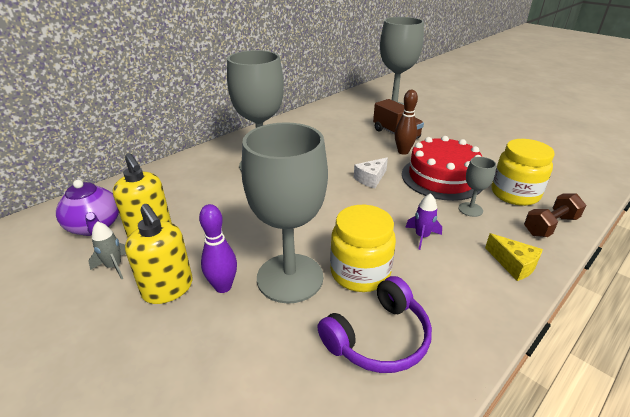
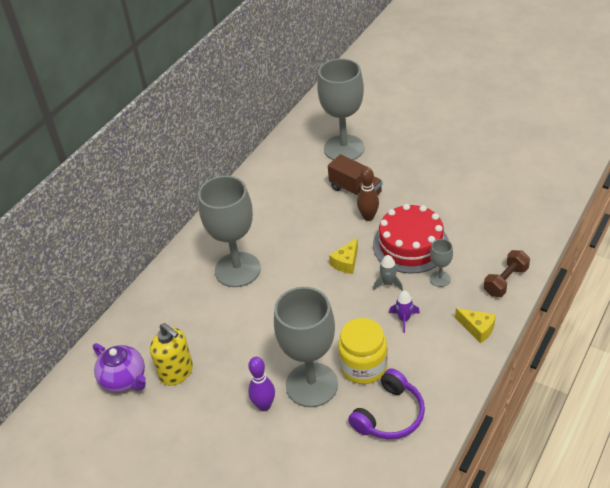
camera: 10 degrees left, 10 degrees up
(114, 266) = (168, 411): grey rocket -> grey rocket (388, 283)
(168, 289) = (223, 418): yellow soap dispenser -> none
(371, 179) = (346, 262): white cheese -> yellow cheese
(515, 194) = (476, 250): yellow jar -> none

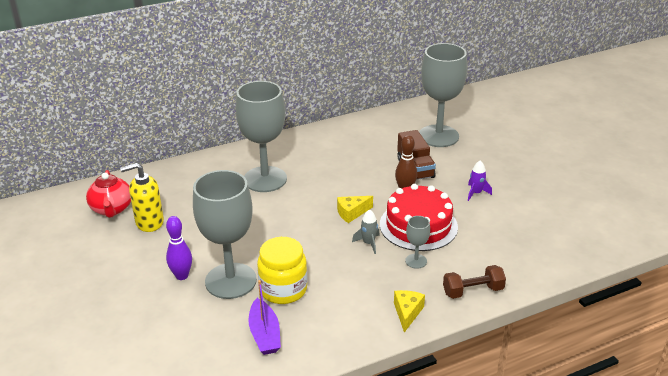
camera: 30 degrees right, 10 degrees down
(124, 379) = (112, 209): purple teapot -> red teapot
(176, 372) = (149, 222): yellow soap dispenser -> yellow soap dispenser turned 90 degrees clockwise
(390, 415) = (265, 334): purple headphones -> purple boat
(404, 319) = (353, 274): purple rocket -> purple rocket (476, 193)
(477, 329) = (407, 313): yellow cheese -> yellow cheese turned 150 degrees counterclockwise

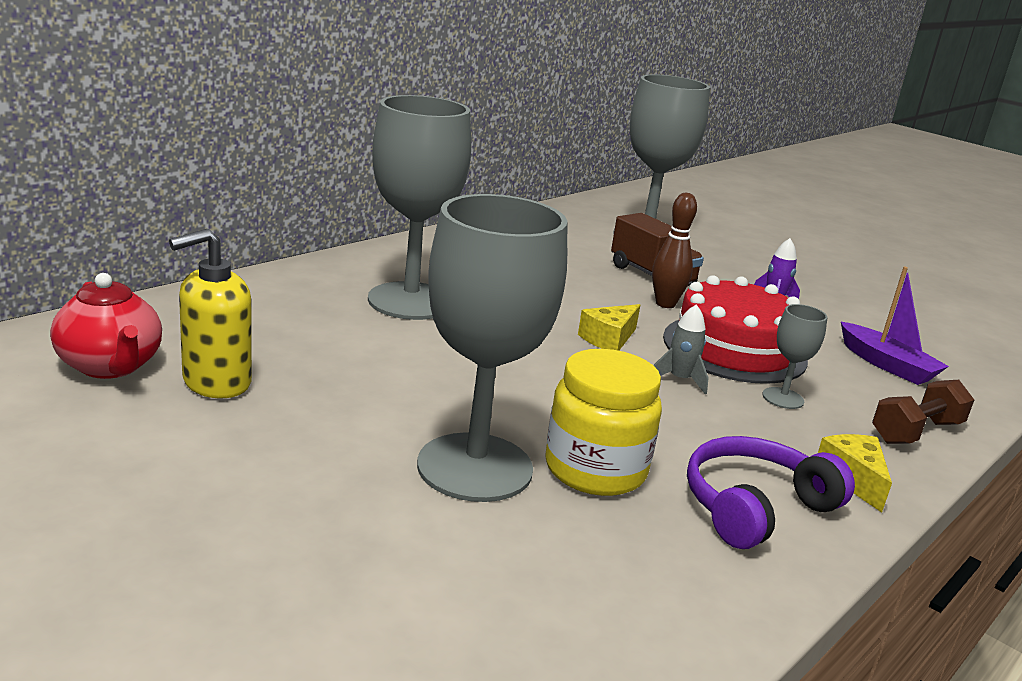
camera: 25 degrees left, 10 degrees down
(182, 276) = (359, 470): purple bowling pin -> none
(265, 334) = (630, 558): purple boat -> purple boat (887, 365)
(342, 319) = (754, 506): none -> purple headphones

